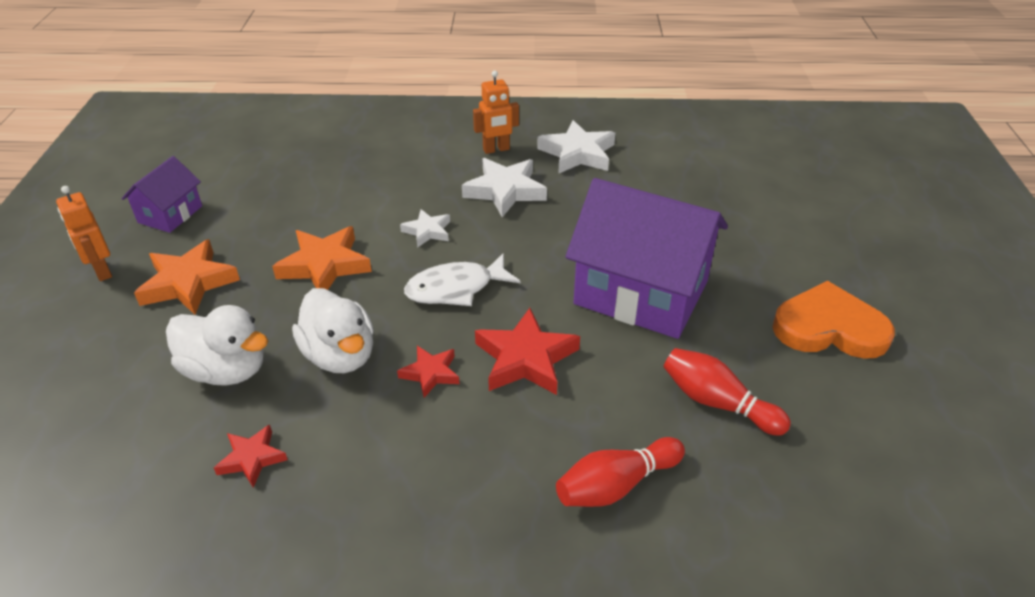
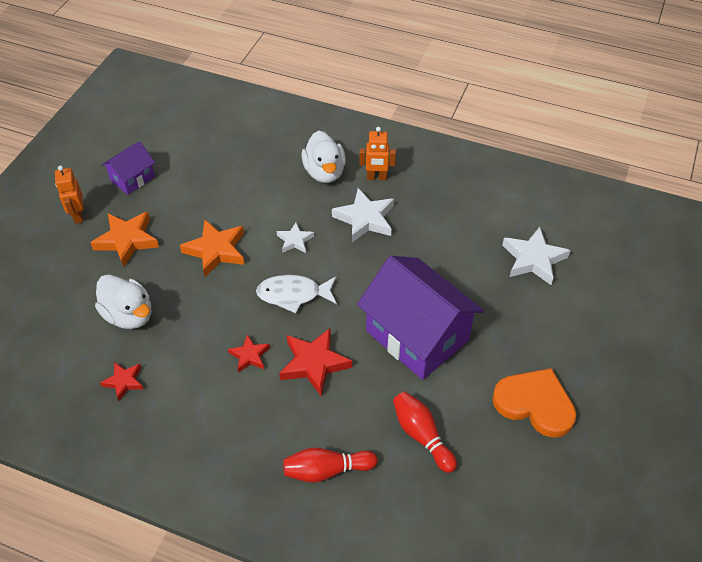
camera: 20 degrees right, 10 degrees up
(340, 355) = (200, 325): white duck -> white duck (324, 172)
(578, 153) = (436, 197): white star -> white star (533, 259)

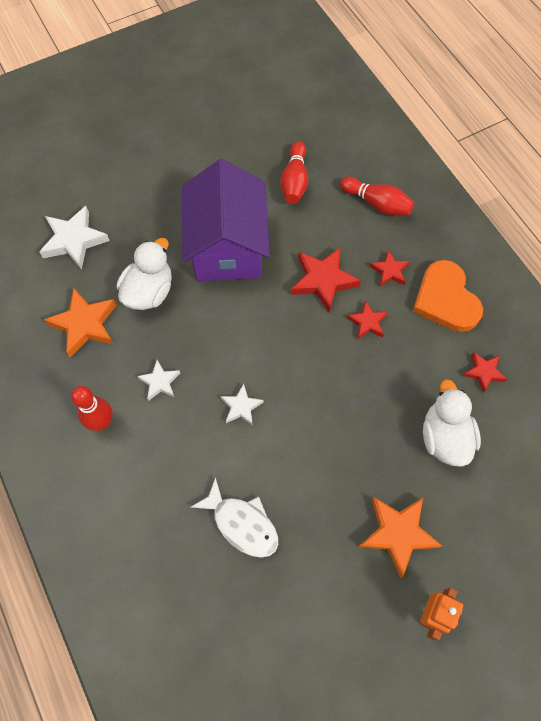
camera: 140 degrees left, 15 degrees up
(132, 178) = (340, 628): purple house -> none
(216, 250) = (320, 451): orange star -> orange star (85, 324)
(264, 412) = (389, 271): none -> red star
(293, 294) = (289, 351): white fish -> white fish (242, 523)
(324, 172) = (142, 469): white duck -> white duck (149, 291)
(365, 219) = (159, 382): white star -> white star, size x0.58
(376, 177) = (102, 422): orange robot -> red bowling pin
(535, 404) = (201, 149): orange heart -> orange heart (445, 299)

